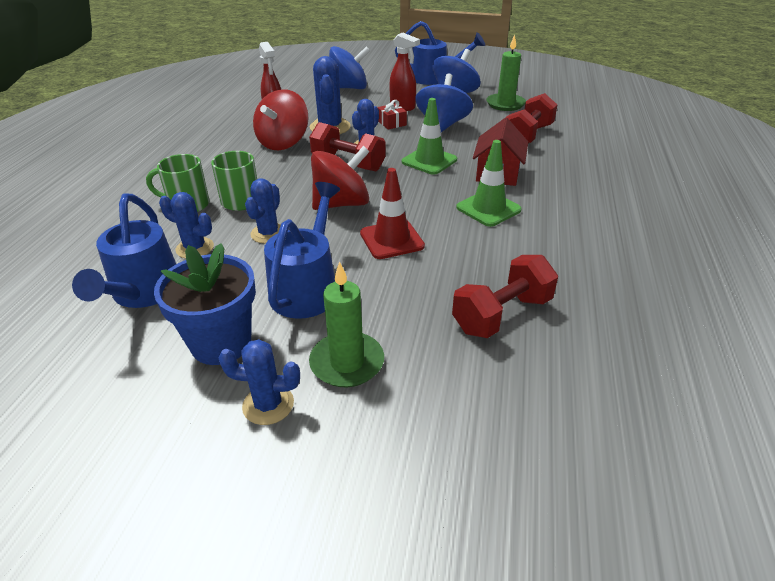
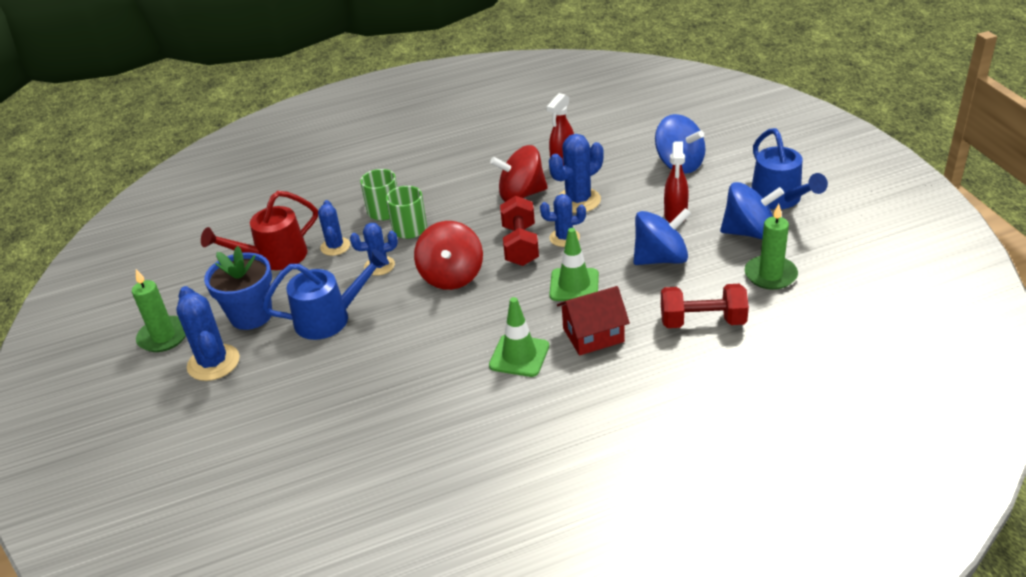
camera: 60 degrees right, 0 degrees up
(143, 293) = (274, 258): blue watering can -> red watering can
(268, 405) = (213, 363): blue cactus -> blue cactus, size x1.53
(341, 204) = (451, 276): red spinning top -> red spinning top turned 60 degrees clockwise
(347, 362) = (268, 374): green candle -> green candle (164, 336)
(391, 240) = (422, 326): red traffic cone -> none
(392, 123) = (628, 228): red gift -> none
(501, 314) = (369, 423): red dumbbell -> none

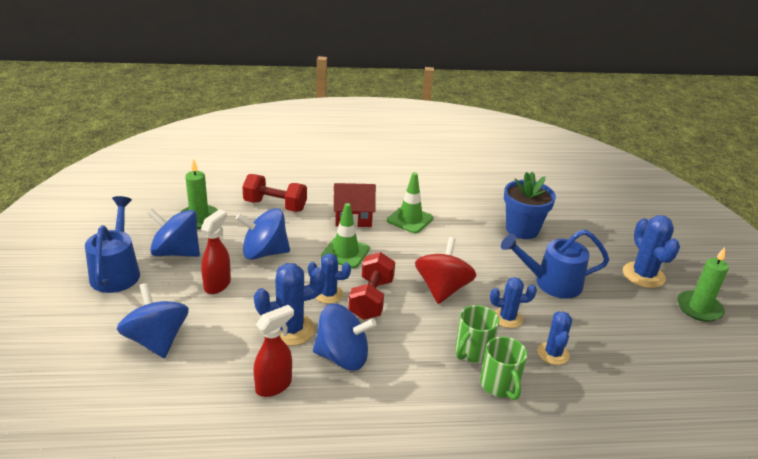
camera: 170 degrees left, 5 degrees down
(251, 315) = (623, 305): blue flower pot -> blue flower pot (522, 229)
(274, 258) = (618, 360): red watering can -> none
(521, 194) = (342, 357): red spinning top -> blue spinning top

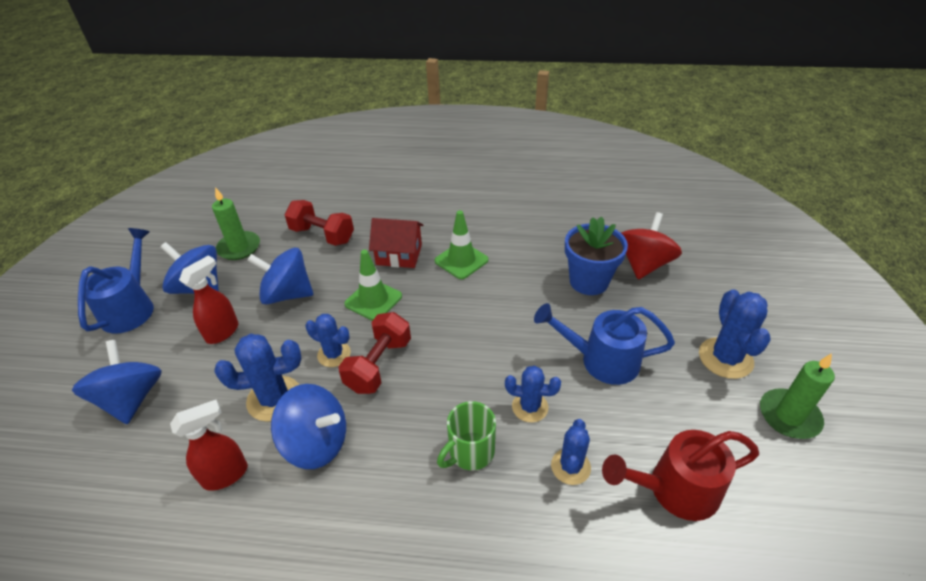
camera: 15 degrees right, 10 degrees up
(442, 289) = (465, 358): red spinning top -> red spinning top (644, 264)
(500, 385) = (487, 507): green mug -> none
(633, 361) = (674, 490): none -> red watering can

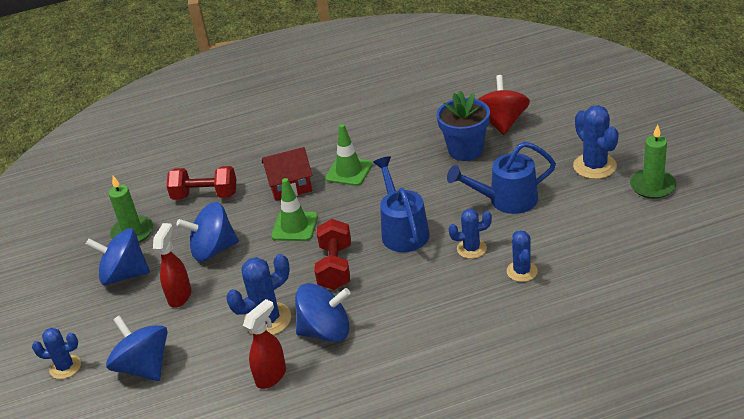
camera: 20 degrees left, 5 degrees down
(131, 307) = (73, 311): blue watering can -> blue watering can (402, 230)
(334, 354) = (292, 274): blue cactus -> blue cactus (65, 367)
(470, 452) = (446, 291): green mug -> none
(674, 490) = (597, 257): red watering can -> none

